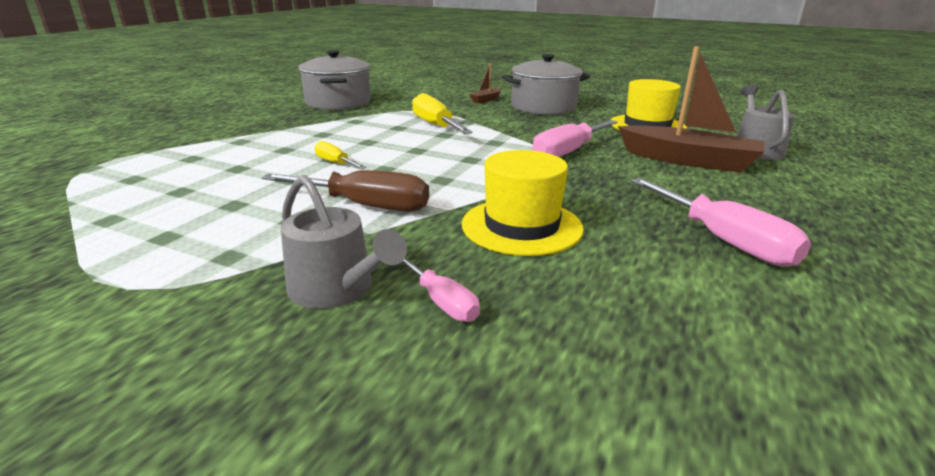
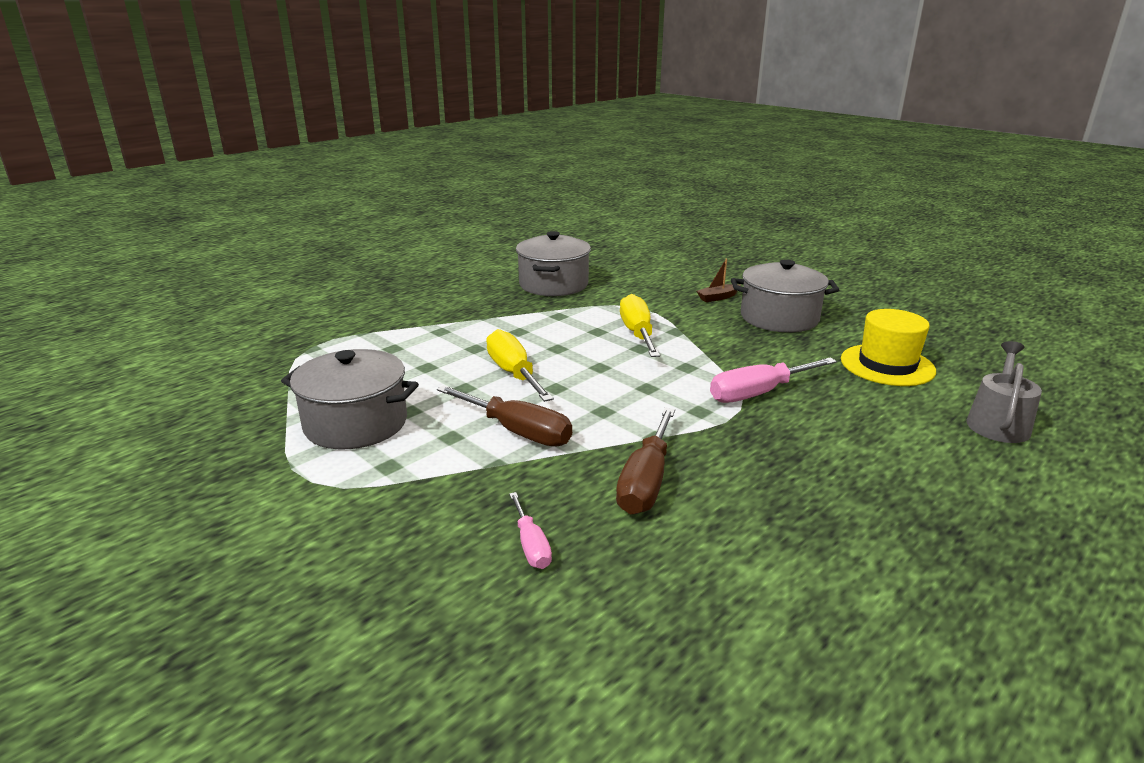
camera: 20 degrees right, 0 degrees up
(170, 224) = (356, 423): none -> grey pot
(335, 163) = (514, 373): yellow screwdriver -> yellow screwdriver, size x1.78
(337, 289) = (456, 515): grey watering can -> none
(521, 226) = (646, 481): yellow hat -> brown screwdriver
(689, 160) = (893, 427): brown boat -> none
(723, 241) = (838, 538): pink screwdriver -> none

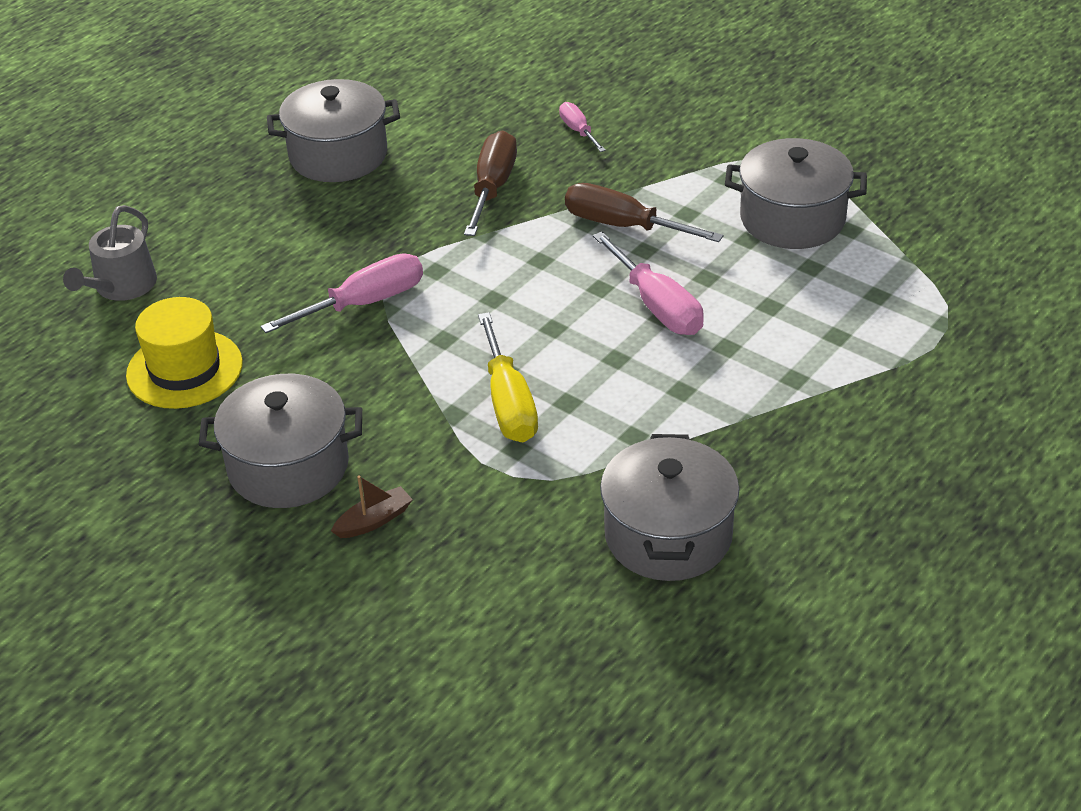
camera: 175 degrees right, 15 degrees up
(514, 373) = (657, 306): yellow screwdriver -> pink screwdriver
(847, 543) = (338, 155): none -> grey pot

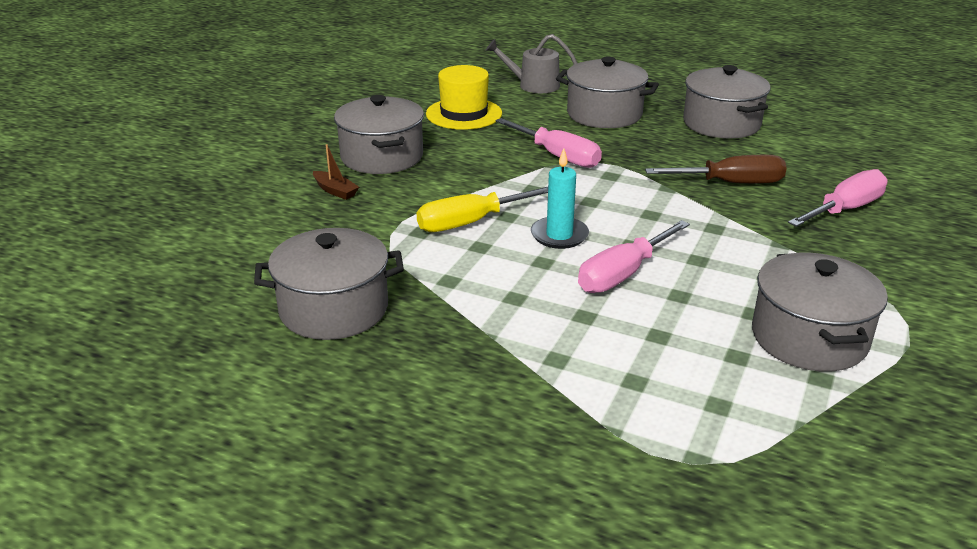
camera: 75 degrees right, 10 degrees down
(259, 241) = (604, 114): none -> grey pot
(563, 336) = (559, 235): none -> turquoise candle
(578, 131) = (845, 209): pink screwdriver -> pink screwdriver, size x1.78
(623, 226) = (724, 246): brown screwdriver -> none

